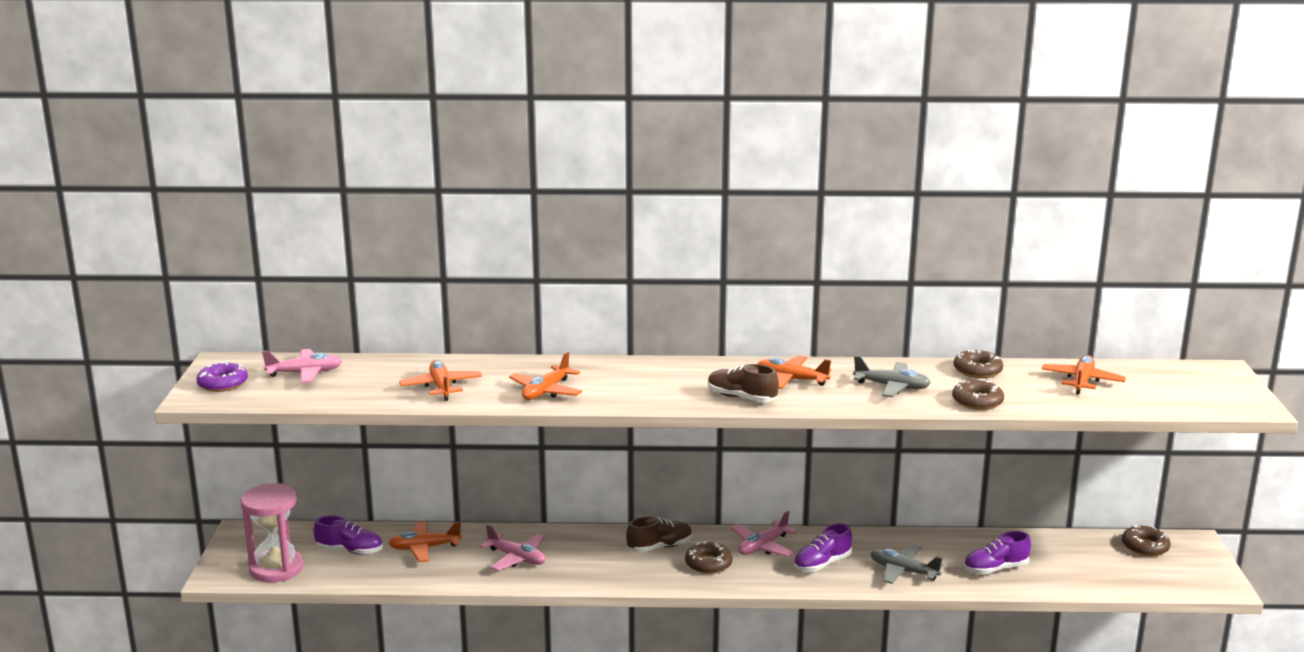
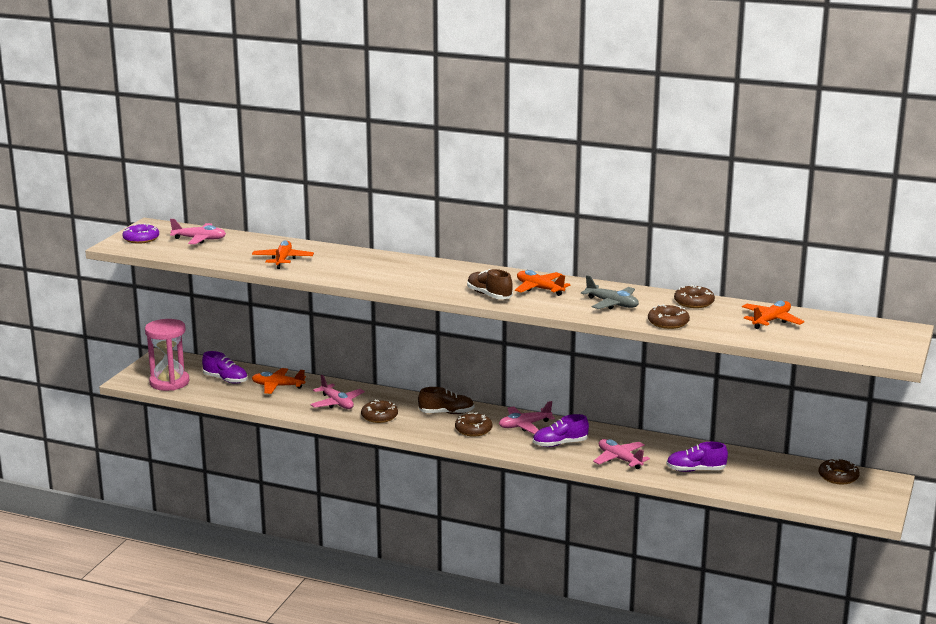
camera: 20 degrees right, 0 degrees up
(546, 391) = (352, 272): orange plane -> none
(582, 567) = (379, 416): none -> brown donut
(903, 571) = (619, 459): grey plane -> pink plane

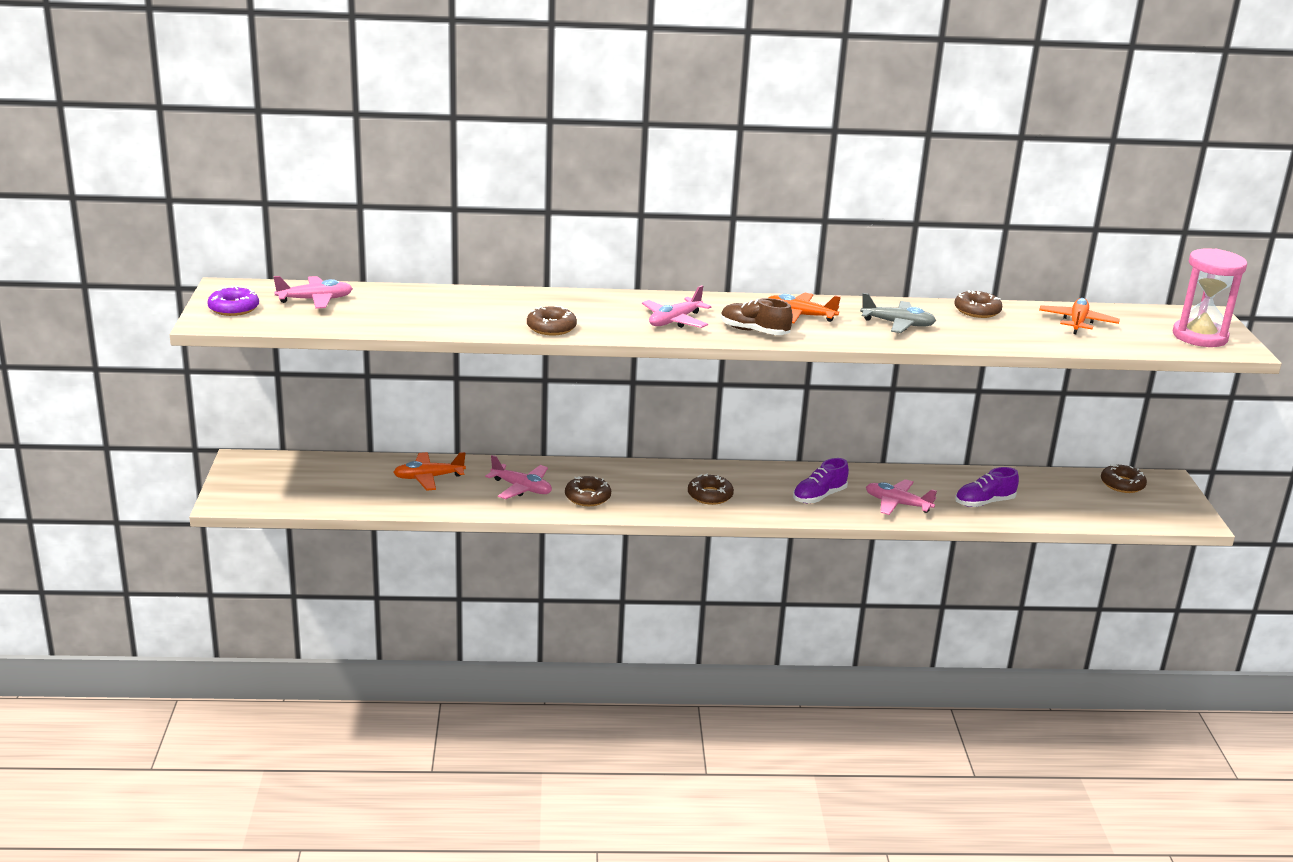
camera: 25 degrees left, 5 degrees up
(169, 382) = (283, 495): pink hourglass -> pink hourglass (1199, 336)
(225, 380) = (354, 479): purple shoe -> none
(283, 260) = (456, 316): orange plane -> none
(446, 413) = (660, 479): brown shoe -> none
(524, 425) = (760, 480): pink plane -> pink plane (675, 321)
(668, 322) = (981, 339): brown donut -> brown donut (551, 327)

